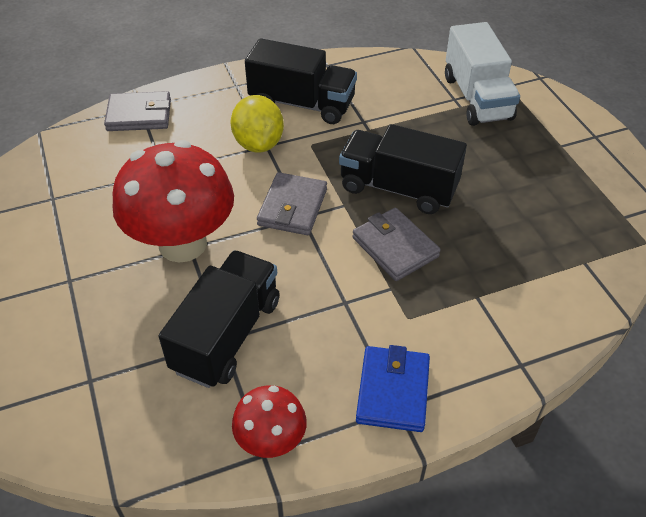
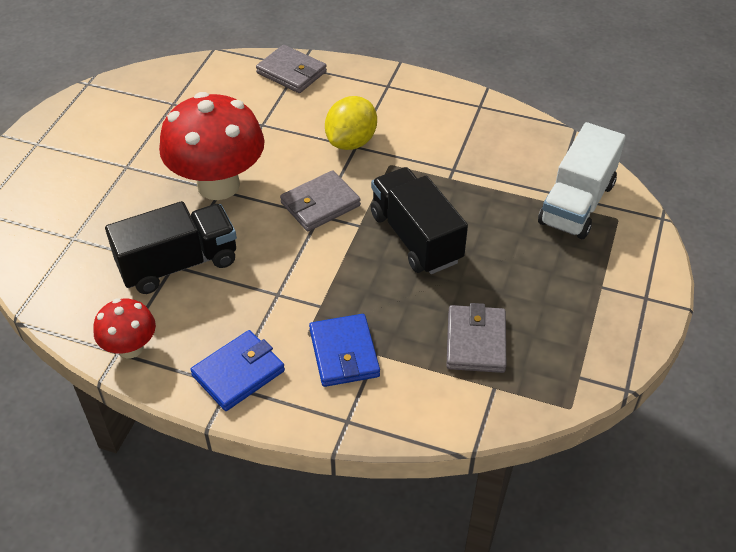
camera: 40 degrees right, 0 degrees up
(302, 104) = (420, 128): black truck -> none
(395, 247) = (359, 279): grey wallet -> grey wallet (476, 342)
(454, 313) = (344, 353): none -> blue wallet

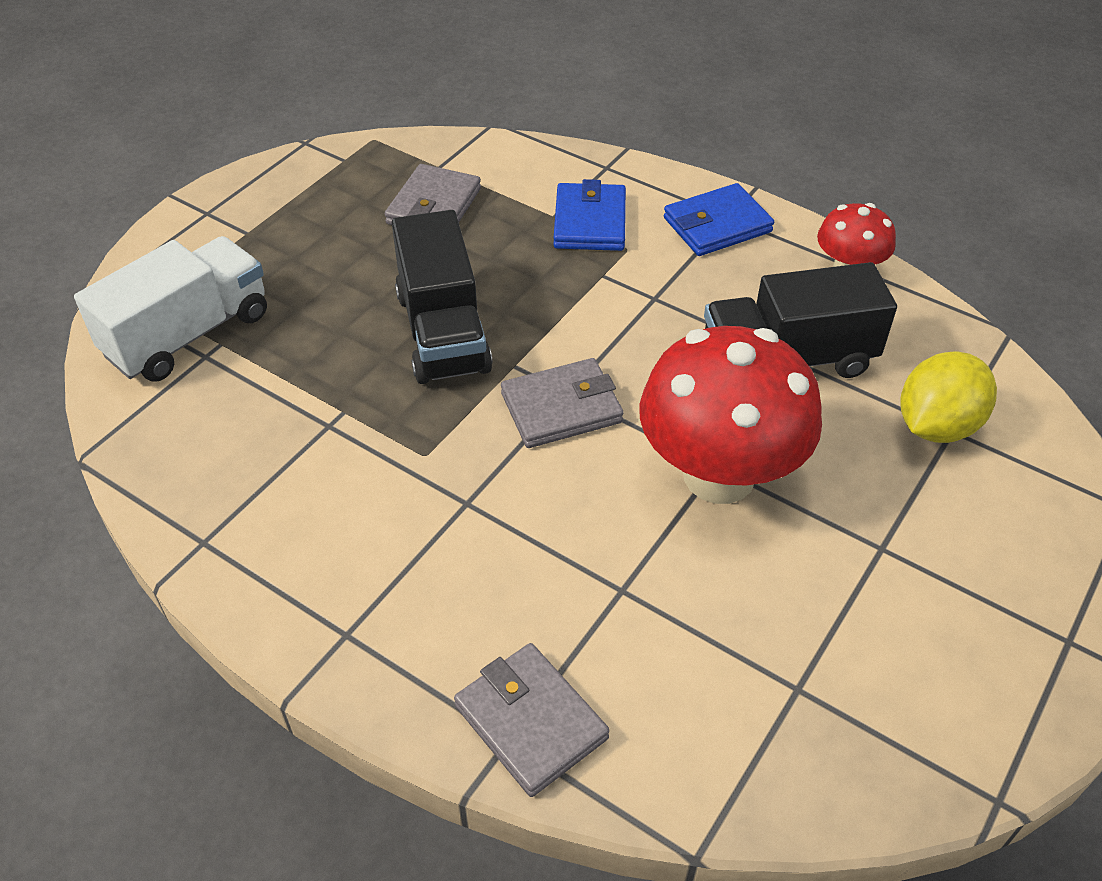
camera: 165 degrees left, 0 degrees up
(351, 142) = (470, 513): yellow lemon -> yellow lemon (936, 426)

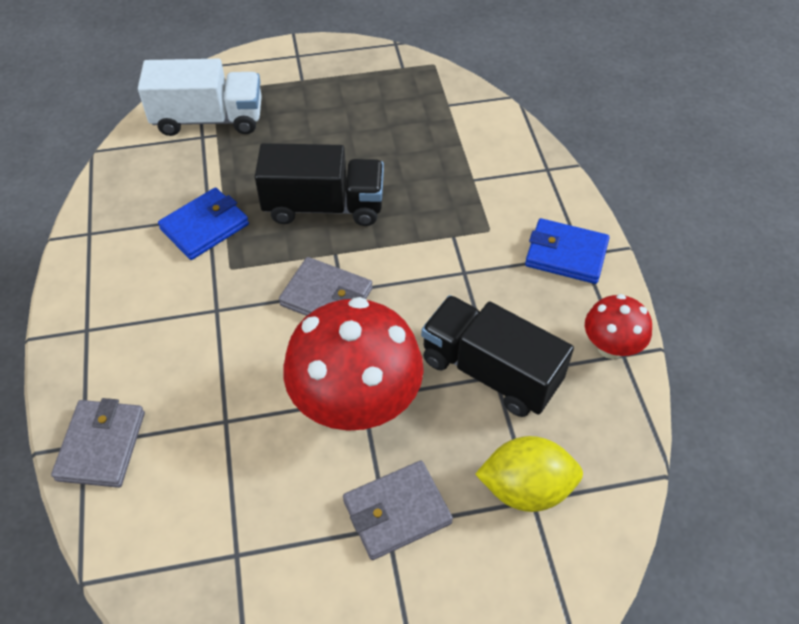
camera: 45 degrees right, 5 degrees up
(434, 206) = (414, 128): grey wallet -> grey wallet (397, 512)
(443, 332) = (324, 206): black truck -> black truck turned 120 degrees counterclockwise
(590, 222) = (489, 198): blue wallet -> blue wallet (205, 227)

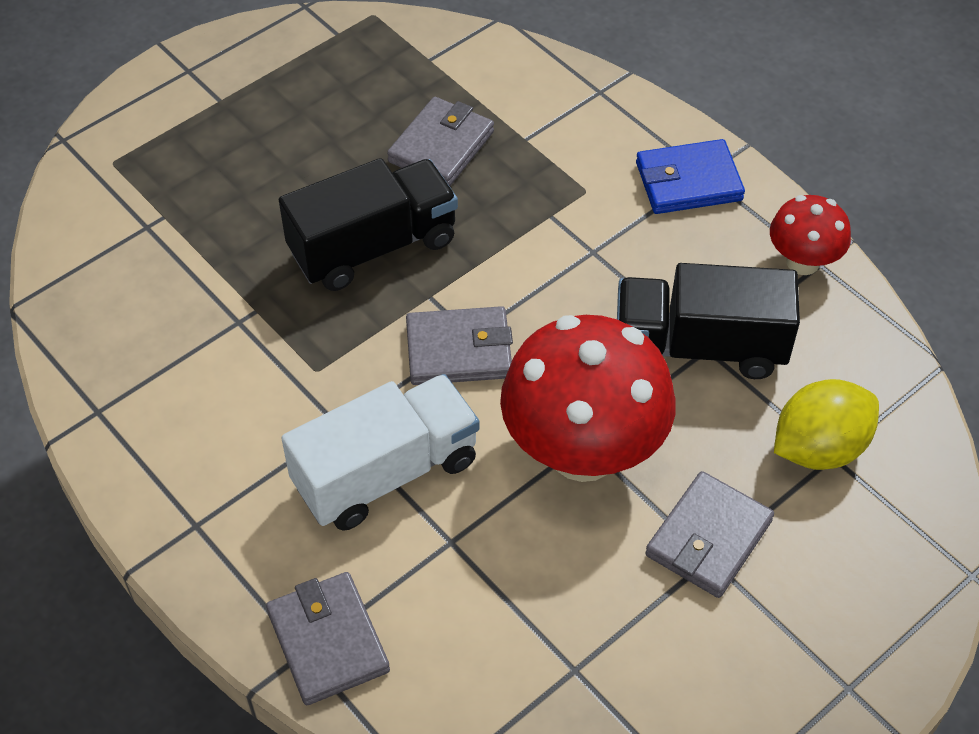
camera: 30 degrees left, 0 degrees up
(205, 227) = (244, 336): blue wallet -> none
(208, 119) = (137, 201): white truck -> white truck (386, 473)
(414, 162) = (441, 147): none -> grey wallet

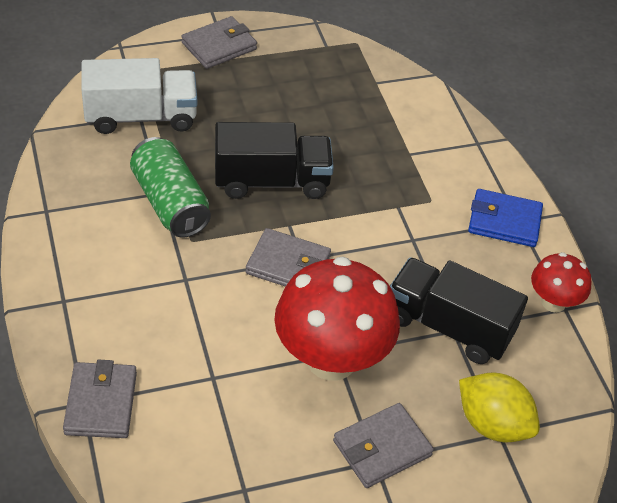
camera: 20 degrees right, 5 degrees down
(258, 331) = (170, 203): none -> green can
(386, 473) = (197, 319): white truck -> white truck (141, 117)
(441, 147) = (352, 138): grey wallet -> grey wallet (219, 46)
(819, 448) = (492, 424): yellow lemon -> yellow lemon turned 45 degrees clockwise

